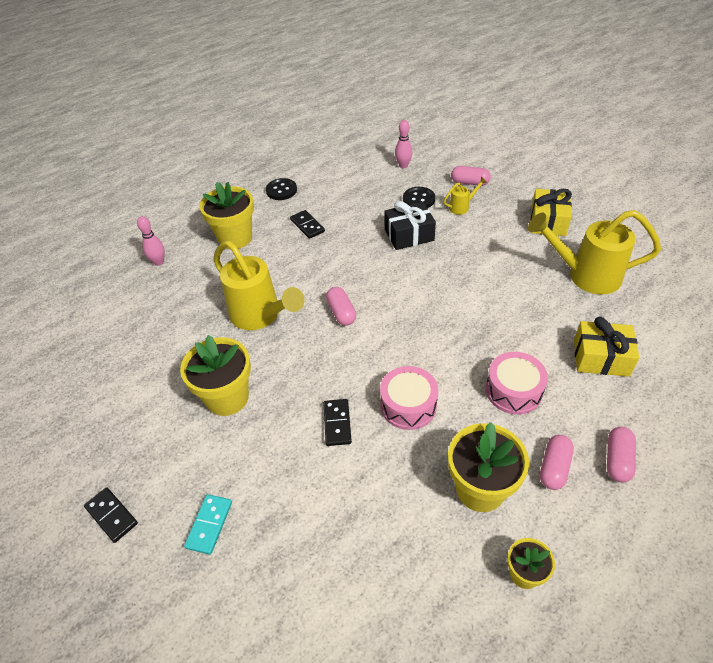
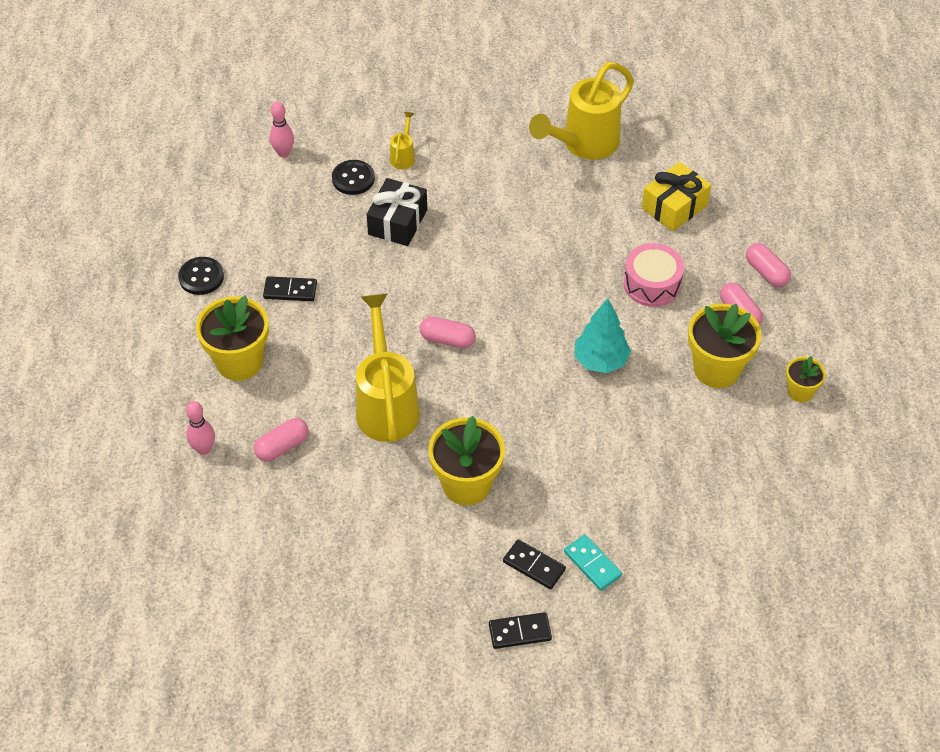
camera: 55 degrees left, 5 degrees up
(261, 316) = (386, 404): yellow watering can -> yellow watering can turned 90 degrees counterclockwise
(337, 423) = (573, 420): black domino -> black domino (534, 565)
(408, 405) = (600, 361): pink drum -> turquoise tree
(469, 182) = (374, 124): pink capsule -> pink capsule (282, 446)
(548, 222) = (494, 114): yellow gift -> none

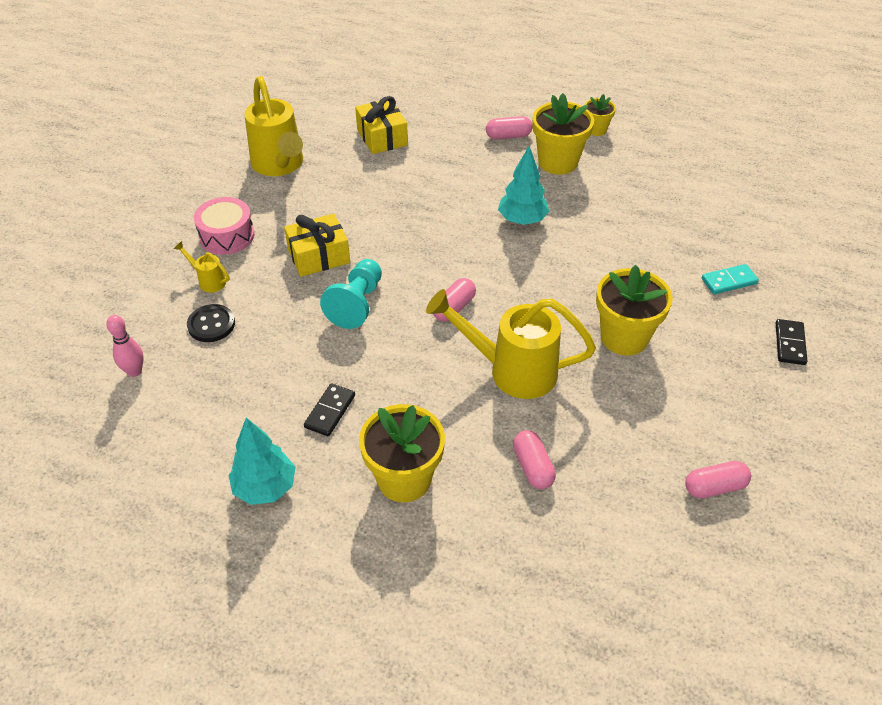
camera: 70 degrees left, 5 degrees down
(201, 277) = (265, 487): black button -> turquoise tree
(204, 449) = (511, 540): pink bowling pin -> none
(398, 222) = (290, 306): black gift -> none
(420, 267) = (356, 304): none -> turquoise pawn
(470, 219) = (319, 256): none -> yellow gift
(534, 565) = (723, 316): black domino -> none
(652, 284) = (455, 171): pink drum -> pink drum (227, 236)
(766, 272) = (475, 112): pink capsule -> pink capsule (714, 487)

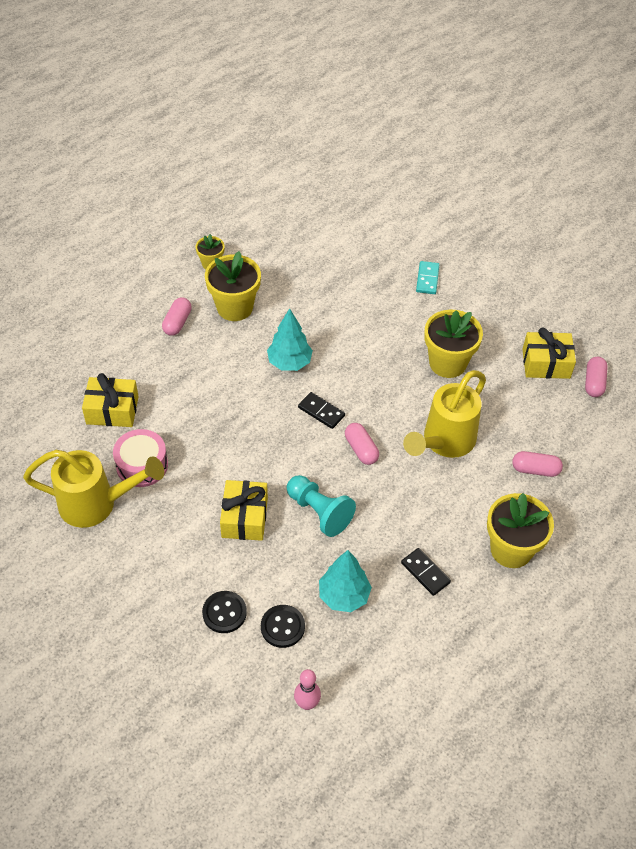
camera: 65 degrees left, 5 degrees up
(208, 280) = (224, 613): yellow watering can -> black button
(227, 236) = (172, 579): pink drum -> pink drum (142, 465)
(265, 487) = (478, 642): turquoise tree -> turquoise tree (343, 596)
(702, 428) = (546, 363): none -> yellow gift
(789, 344) = (500, 281): black domino -> black domino (321, 412)

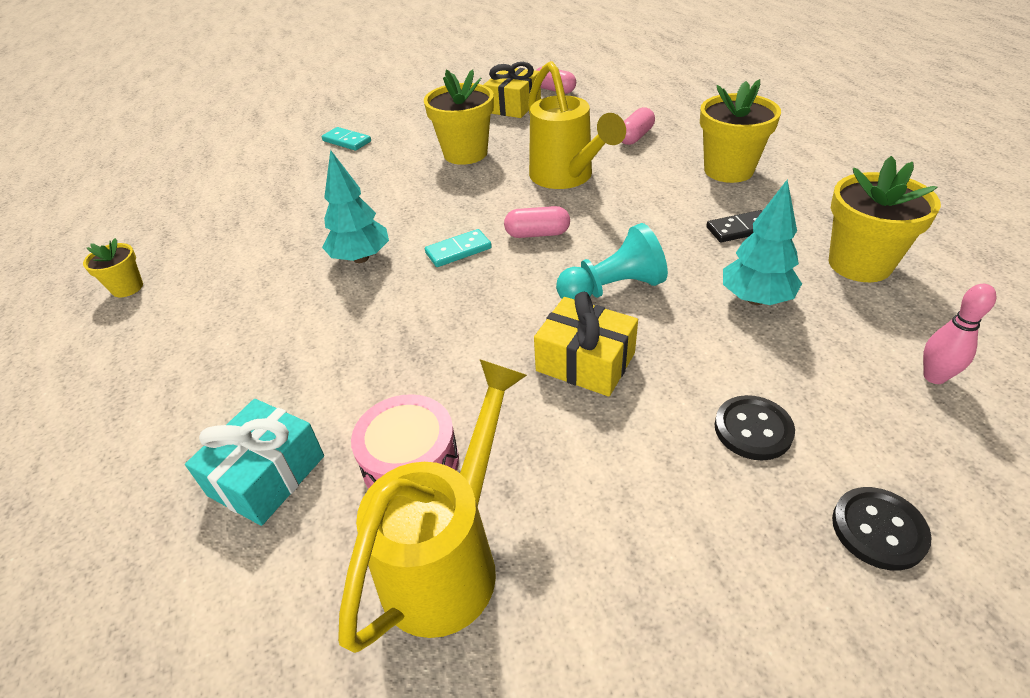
camera: 60 degrees left, 10 degrees down
(112, 410) = (267, 475): yellow gift -> turquoise gift
(177, 322) = (184, 347): pink capsule -> none
(235, 307) = (224, 284): yellow flower pot -> yellow flower pot (859, 264)
(282, 627) = (794, 369): black button -> black button (878, 529)
(321, 412) = (458, 251): black domino -> turquoise domino

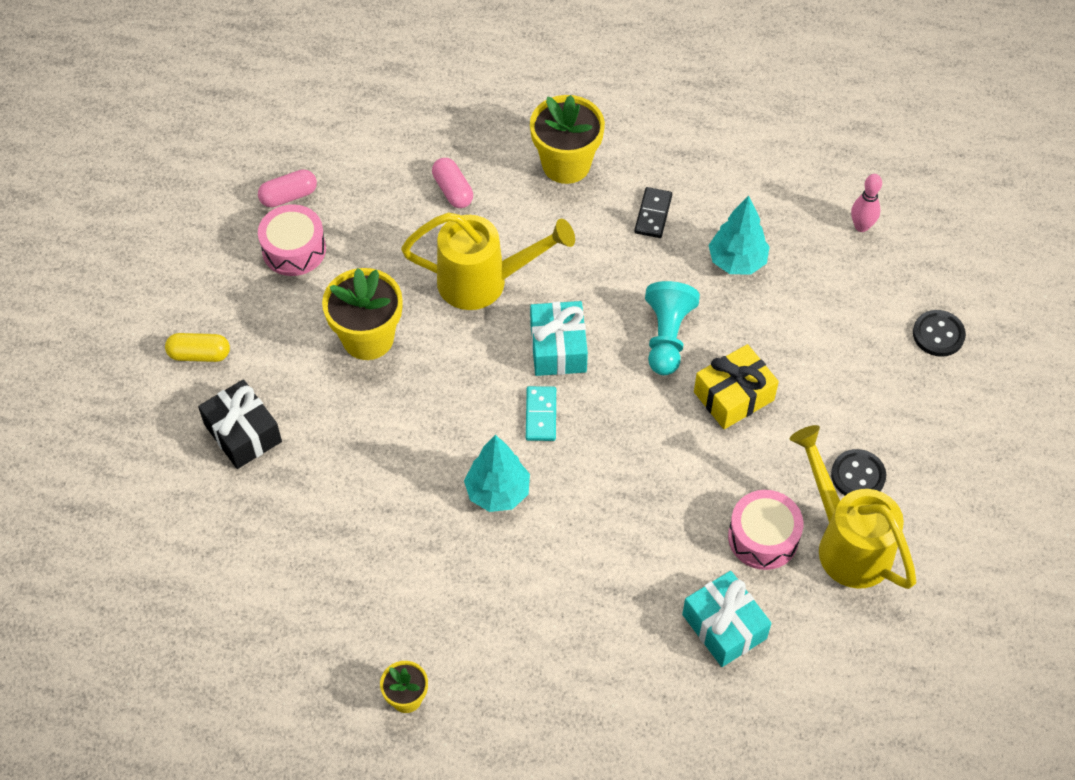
camera: 65 degrees left, 15 degrees up
(347, 141) = (243, 433): turquoise domino -> black gift
(399, 108) = (199, 354): none -> yellow capsule
(513, 106) = (294, 249): yellow gift -> pink drum
(537, 234) = (558, 348): pink capsule -> turquoise gift
(753, 429) = (845, 342): black button -> black button (858, 476)
(859, 264) = (742, 178): yellow flower pot -> none

